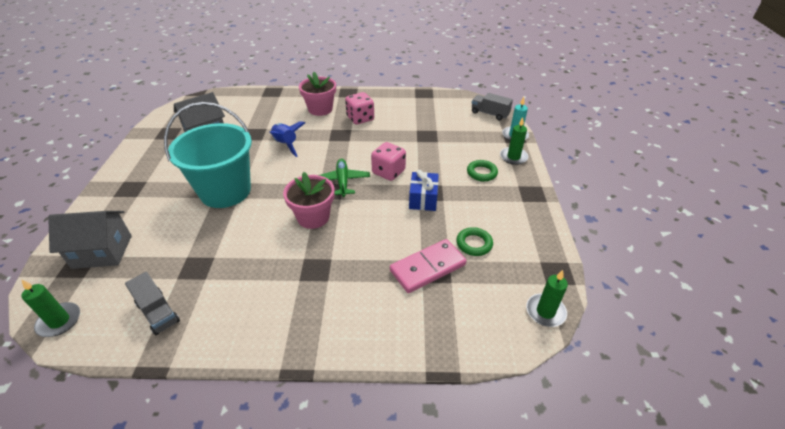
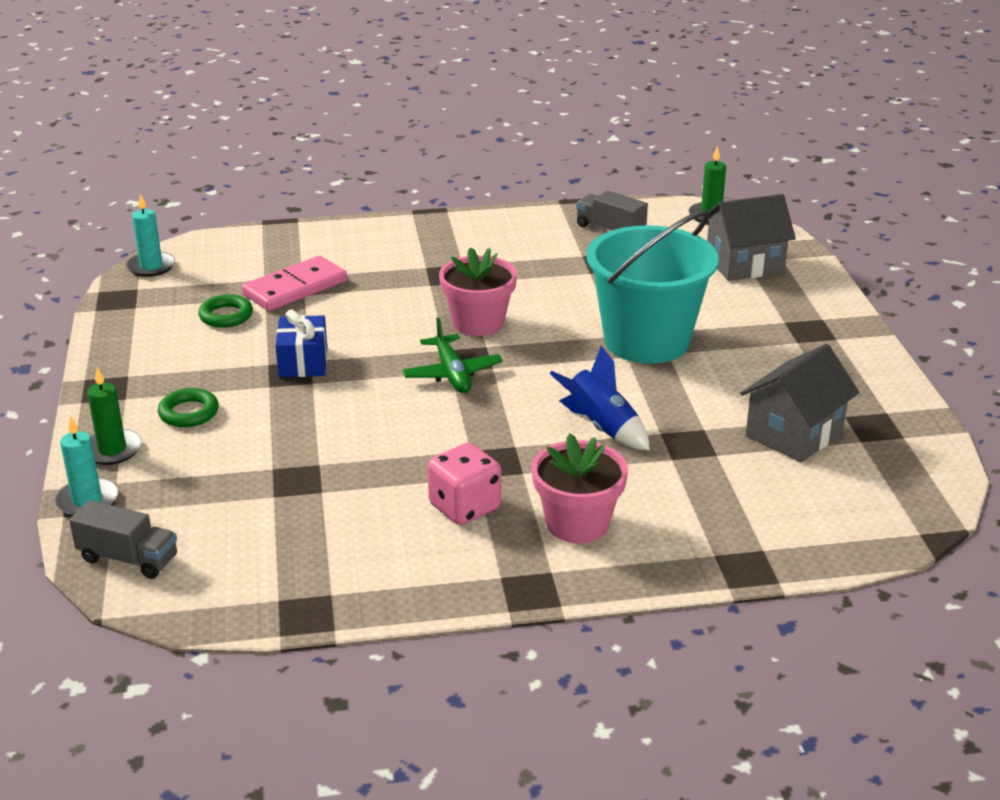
camera: 170 degrees right, 10 degrees down
(388, 172) = (371, 397): pink dice -> none
(545, 312) = (151, 266): green candle -> turquoise candle

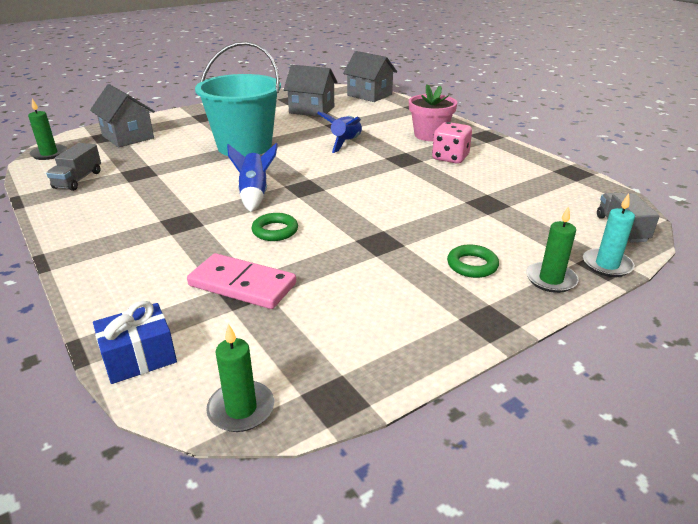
camera: 115 degrees left, 0 degrees up
(151, 266) = (241, 409): turquoise candle -> green candle
(226, 316) = (318, 304): green ring -> green ring (275, 231)
(303, 362) = (360, 242): blue gift -> blue gift (139, 357)
(452, 374) = (328, 188): green plane -> none
(478, 323) = (254, 194): pink flower pot -> blue rocket
(865, 529) = (369, 95): none -> grey house

